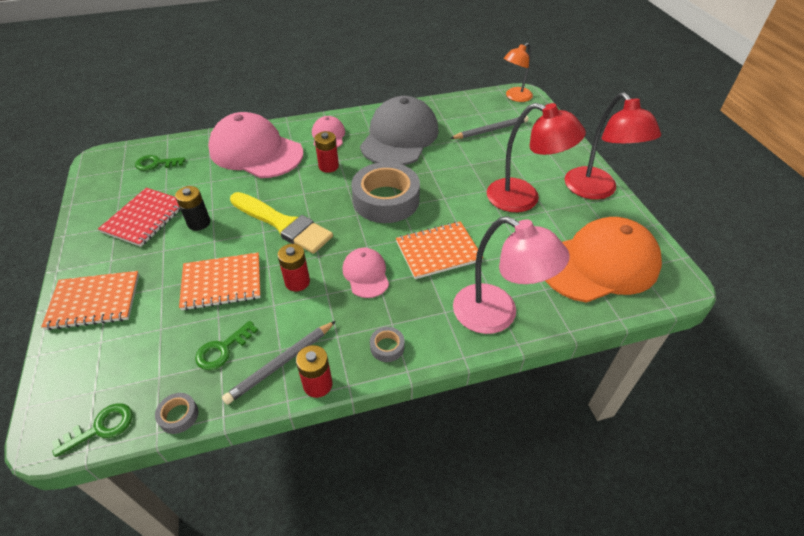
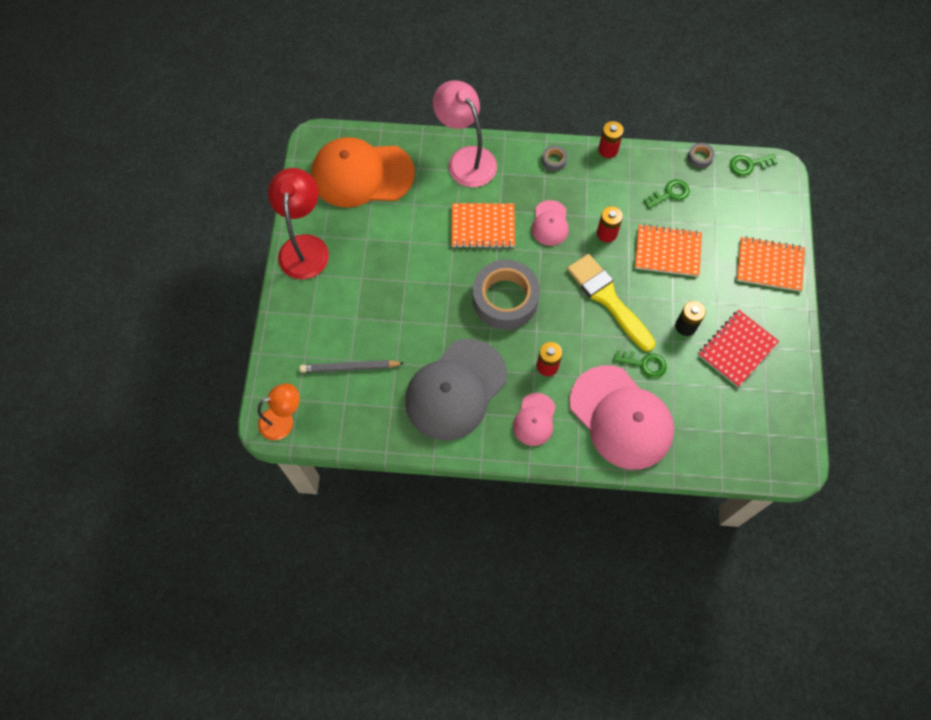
camera: 160 degrees left, 20 degrees up
(156, 164) = (732, 432): green key -> green key (644, 364)
(281, 363) = (630, 171): grey pencil -> none
(523, 199) = (377, 259): red lamp -> none

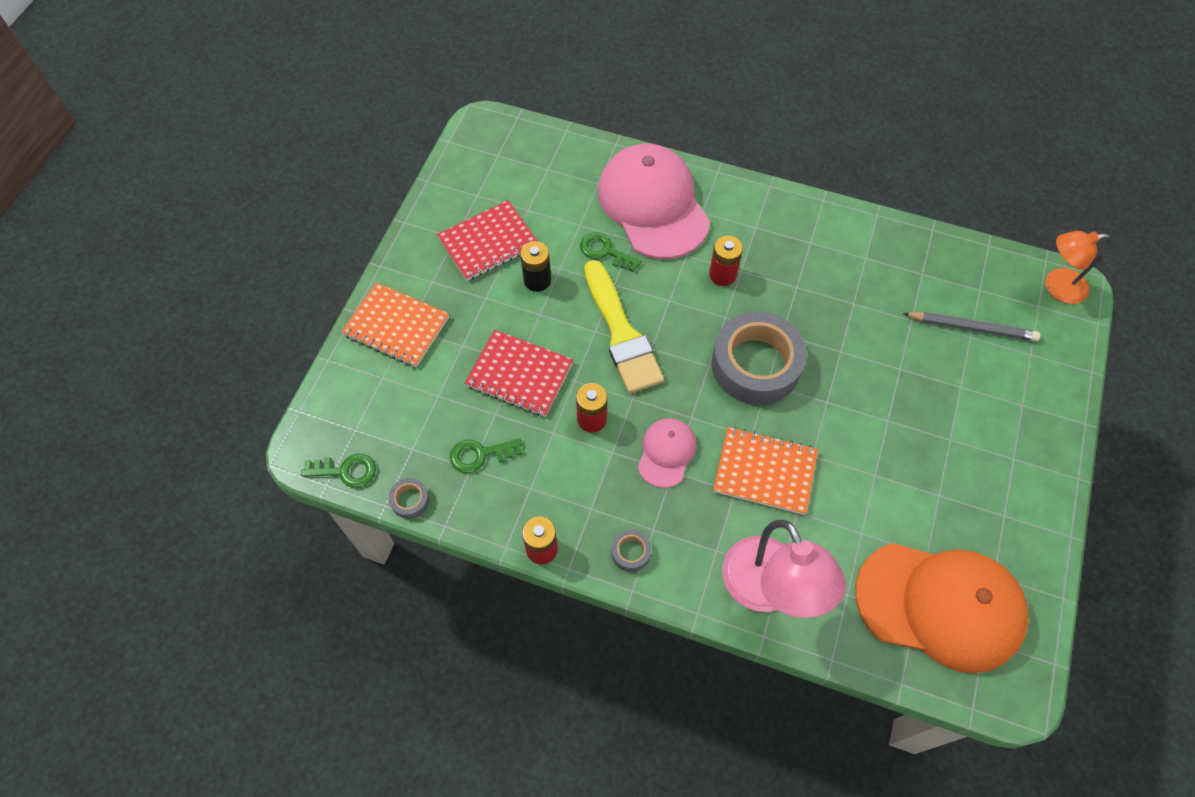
camera: 165 degrees left, 5 degrees down
(304, 246) = (1033, 505): red lamp -> none
(455, 389) = (840, 274): grey cap -> none
(534, 419) = (753, 224): pink cap -> none
(667, 251) = (519, 375): orange notebook -> red notebook

